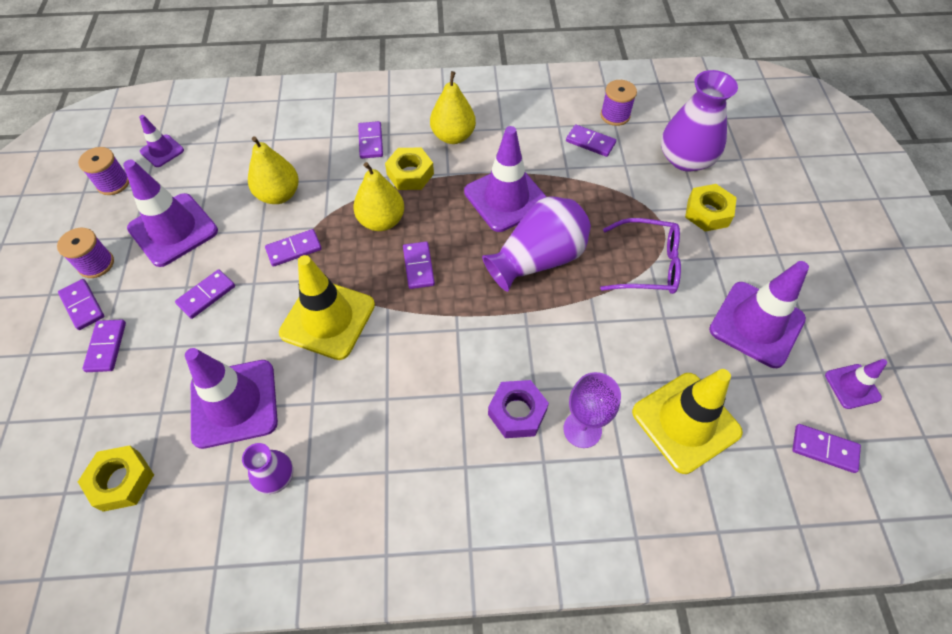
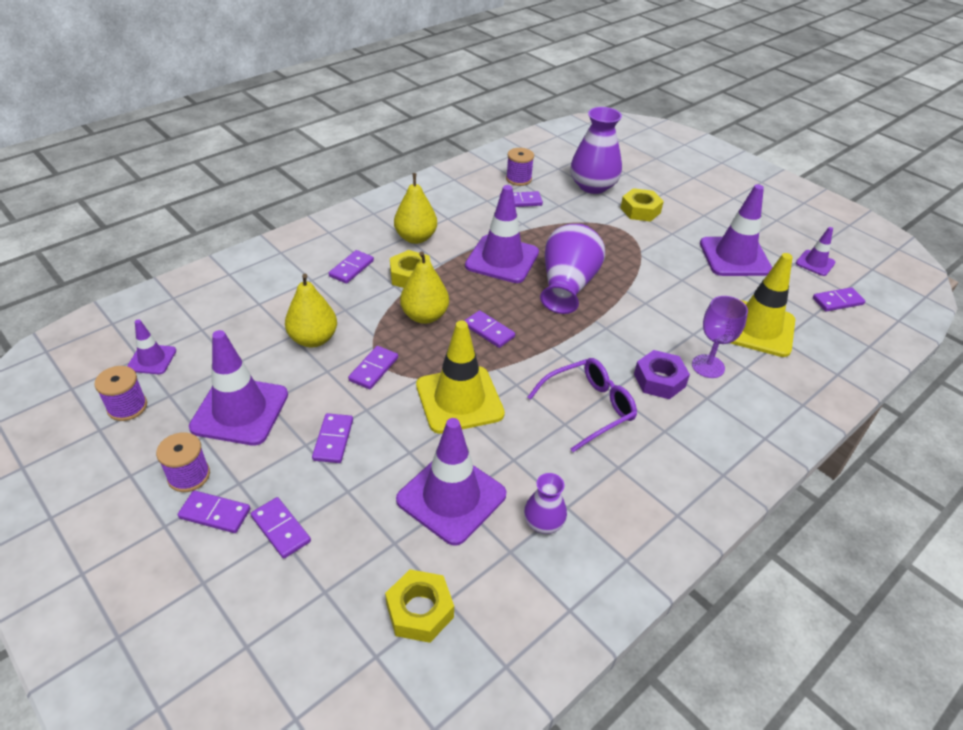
camera: 40 degrees left, 15 degrees down
(371, 141) = (351, 268): purple domino -> purple domino turned 75 degrees clockwise
(647, 265) = (639, 255): purple glasses -> purple glasses (589, 408)

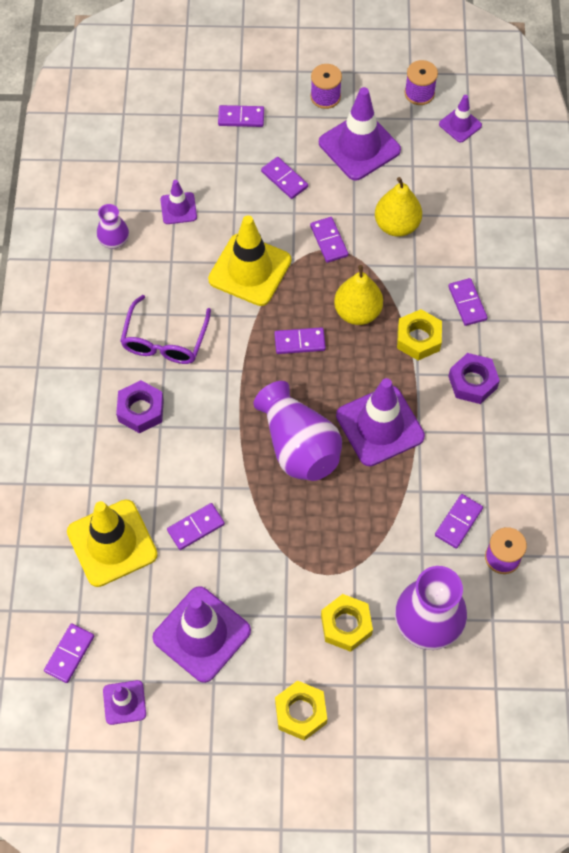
camera: 135 degrees right, 20 degrees up
(215, 513) = (283, 95): purple domino -> purple domino (196, 527)
(416, 238) = (472, 382): yellow pear -> purple nut
(419, 611) = (126, 145): yellow nut -> yellow nut (301, 712)
(451, 497) = (178, 208): purple traffic cone -> purple traffic cone, size x0.52
(708, 366) = (118, 458): purple goblet -> none

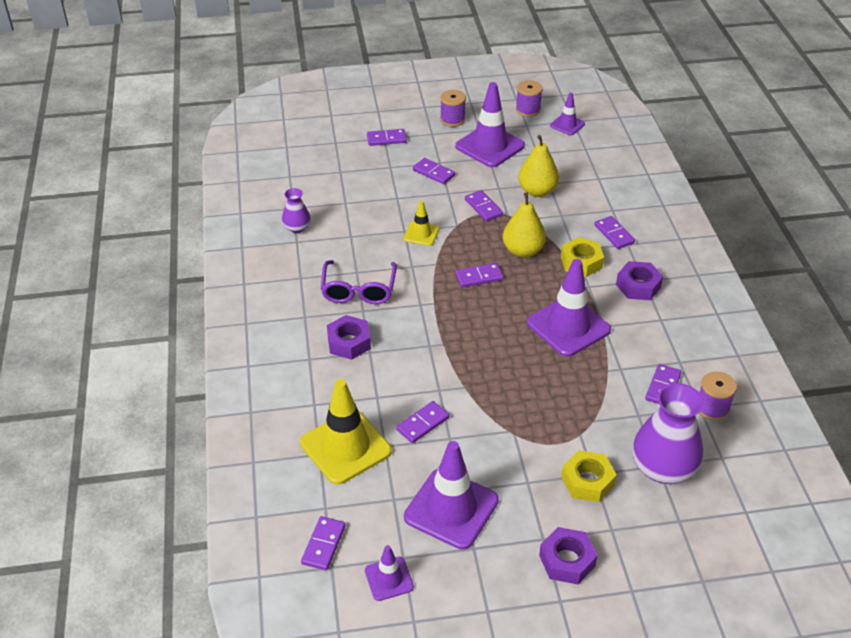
camera: 10 degrees left, 20 degrees down
(178, 208) = (348, 201): purple traffic cone -> none
(250, 270) = (421, 234): yellow traffic cone -> yellow traffic cone, size x0.52
(299, 446) = (500, 350): purple vase -> none
(301, 712) = (567, 560): yellow nut -> purple nut

